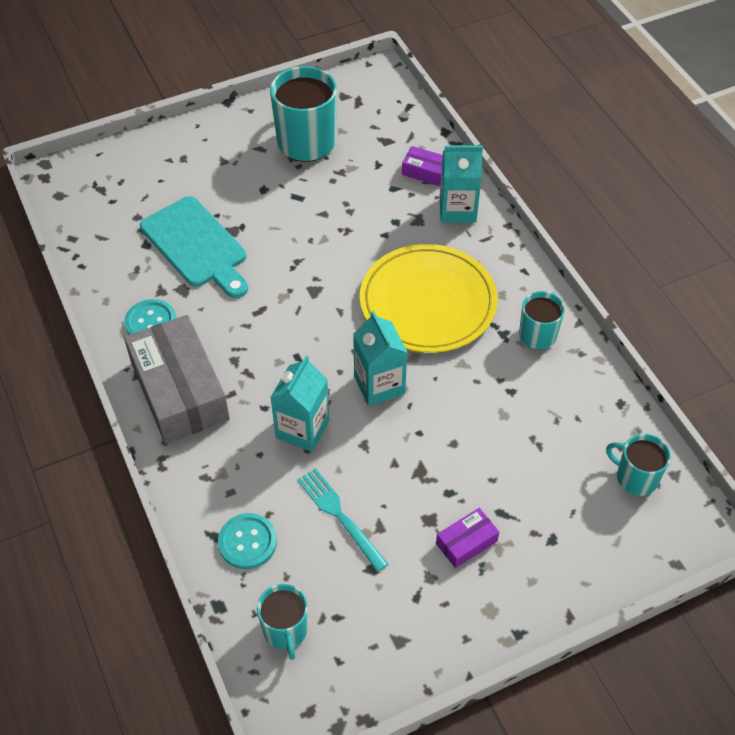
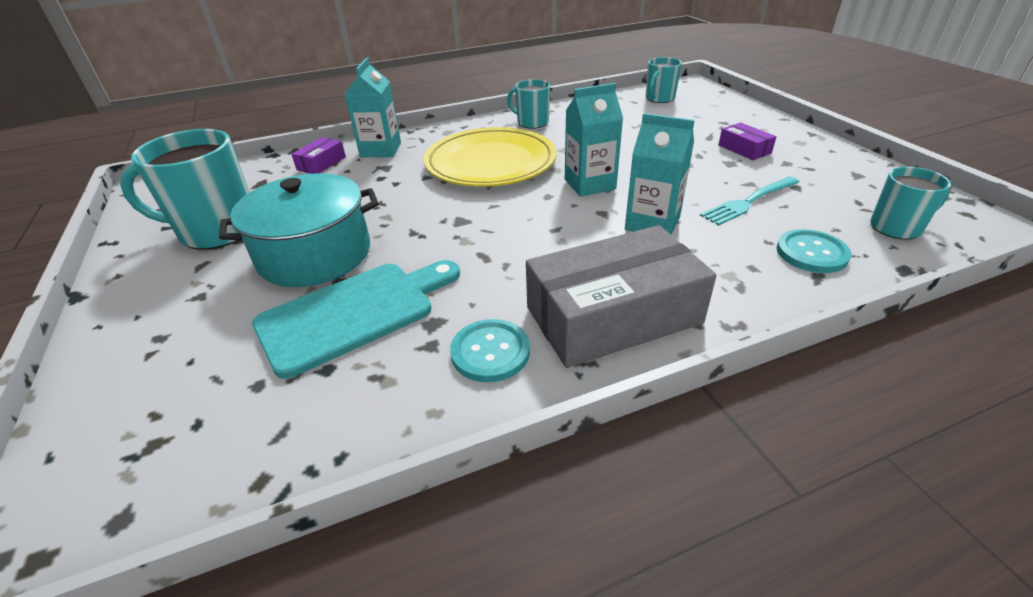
camera: 85 degrees left, 15 degrees down
(268, 208) = (315, 254): none -> turquoise pot

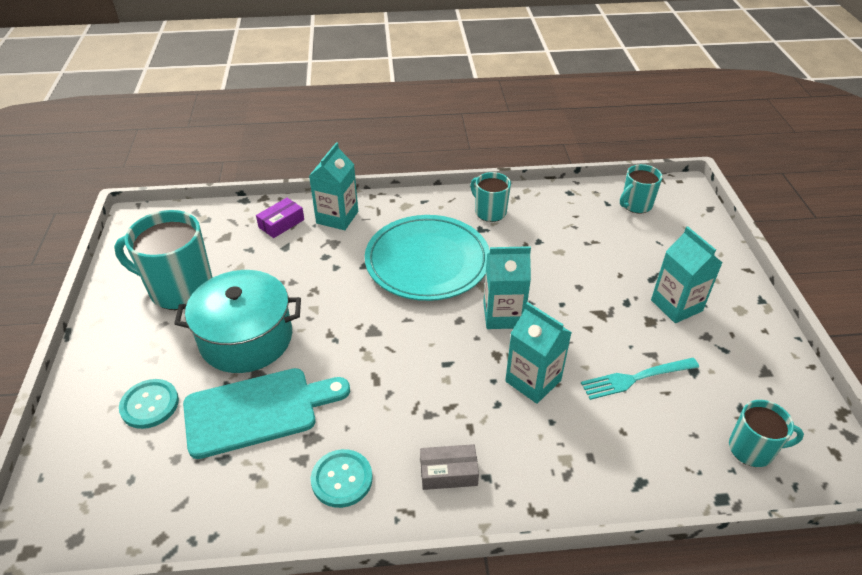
camera: 15 degrees right, 5 degrees up
(490, 163) = (427, 261): yellow plate -> turquoise plate
(613, 315) = (448, 472): grey box -> grey box, size x0.45
(744, 149) = (676, 305): purple box -> turquoise carton
(811, 253) = (652, 456): turquoise button -> turquoise button (149, 405)

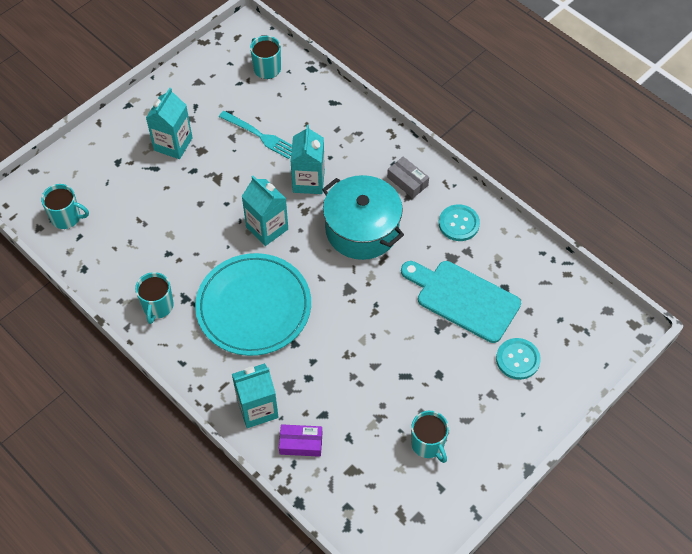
camera: 130 degrees left, 15 degrees up
(180, 288) = (428, 444): turquoise mug -> turquoise mug, size x0.57
(246, 338) = (424, 356): turquoise pot -> turquoise pot (362, 229)

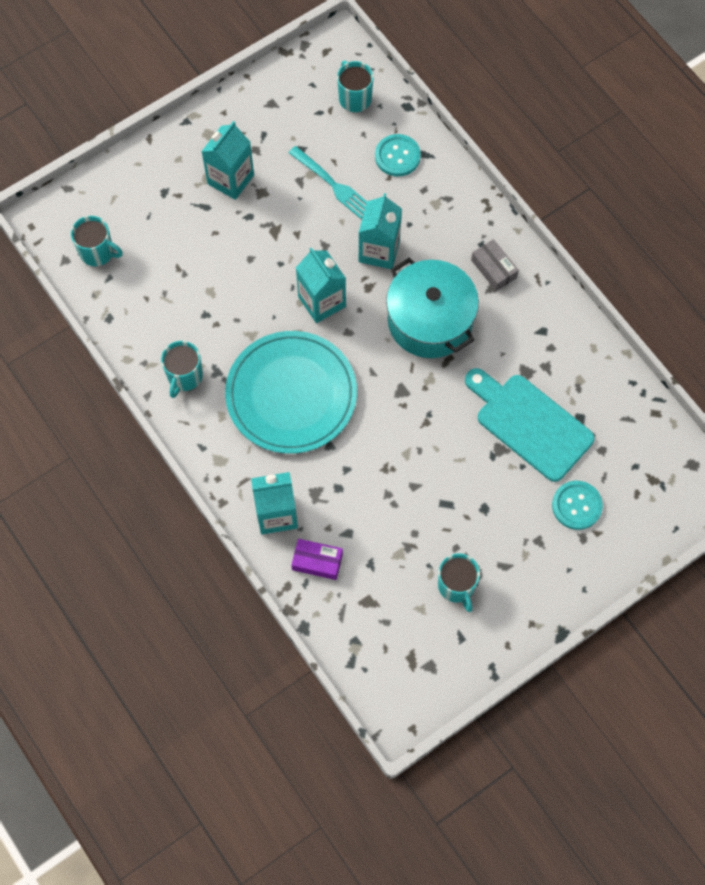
camera: 10 degrees right, 10 degrees up
(459, 223) = (543, 331): turquoise button -> turquoise button (397, 156)

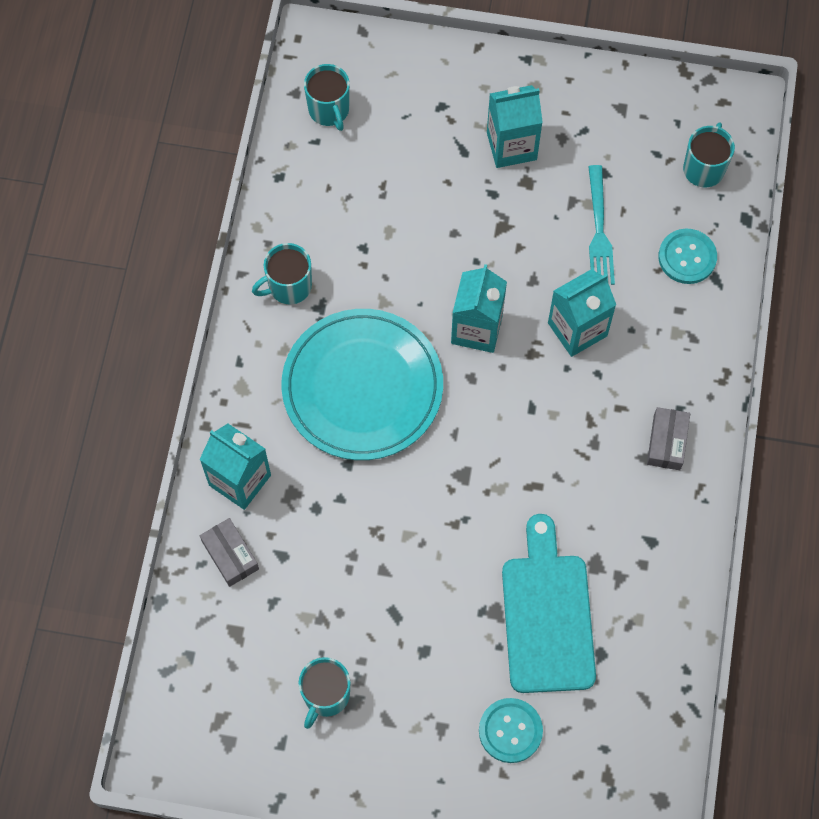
camera: 45 degrees right, 0 degrees up
(317, 561) = (230, 555): purple box -> grey box
(430, 320) = (556, 435): turquoise pot -> none

